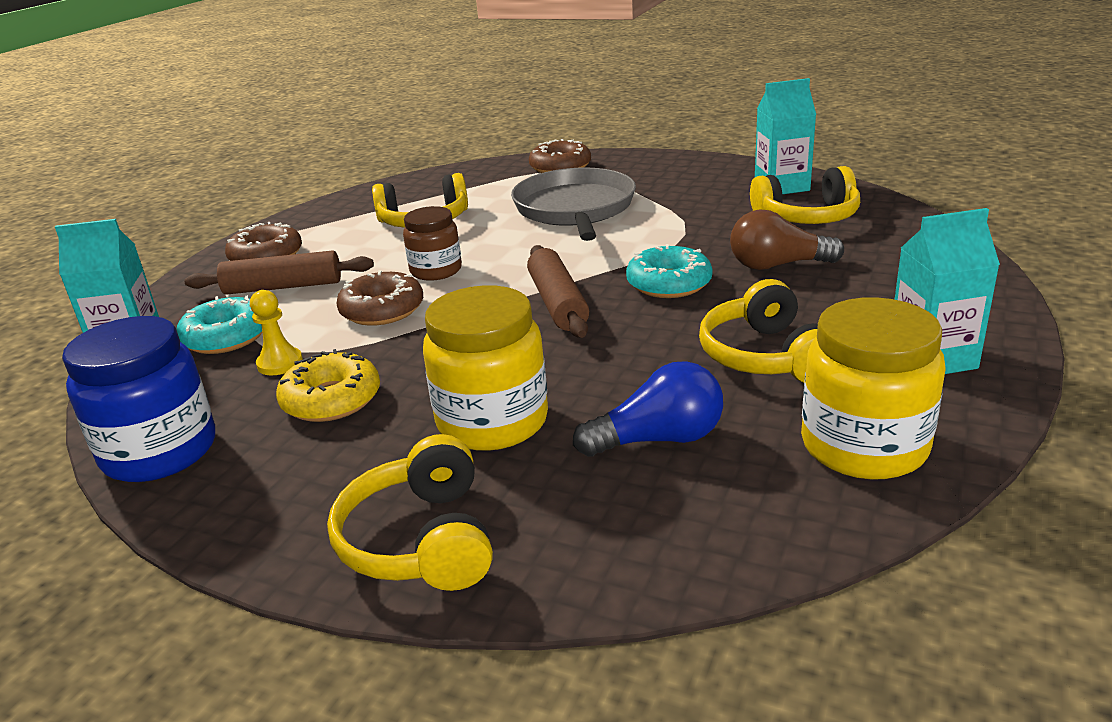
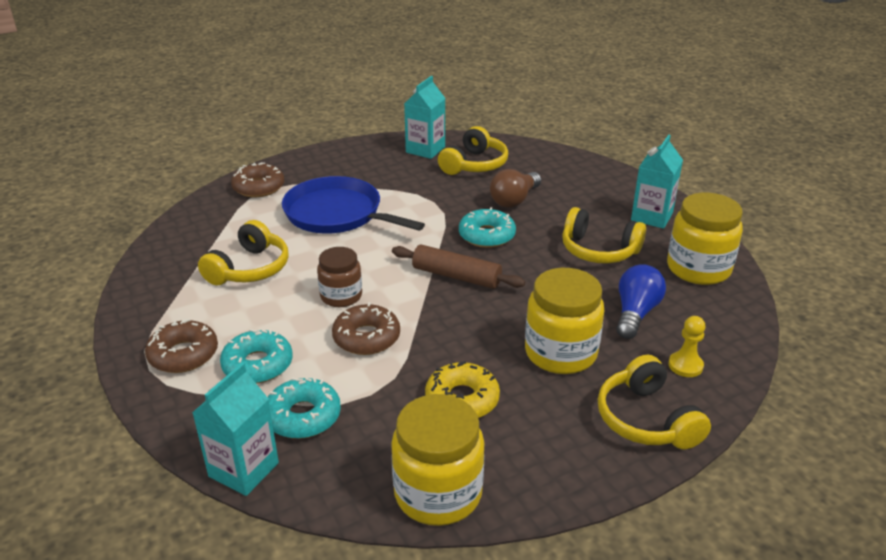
camera: 55 degrees left, 5 degrees up
(160, 452) = (438, 493): blue jar -> yellow jar
(280, 363) = (382, 404): yellow pawn -> yellow pawn (685, 365)
(283, 287) = (258, 365): brown rolling pin -> turquoise donut
(421, 540) = (646, 419): yellow headphones -> yellow headphones turned 45 degrees clockwise
(575, 209) = (337, 214): grey pan -> blue pan

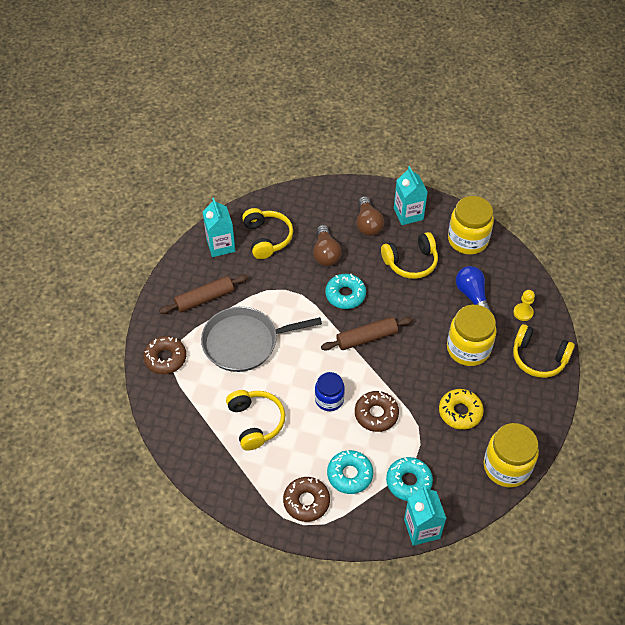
camera: 45 degrees left, 20 degrees up
(337, 214) = (244, 342): blue pan -> grey pan
(341, 296) = (329, 399): brown jar -> blue jar
(354, 171) = (204, 298): none -> brown rolling pin
(593, 202) = (368, 224): none -> brown light bulb

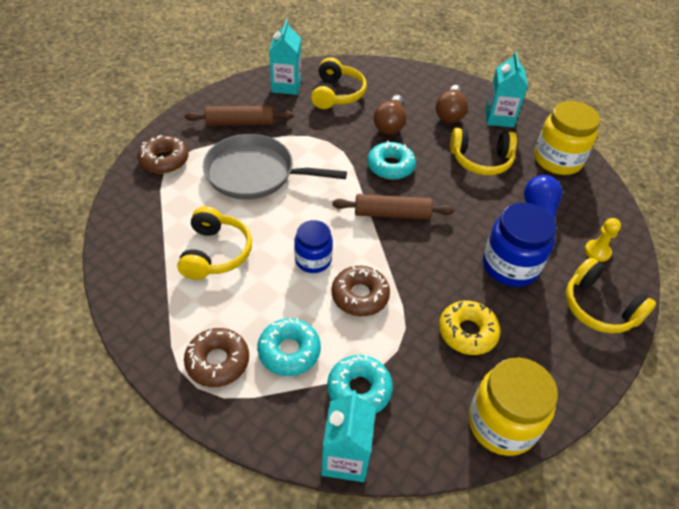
camera: 20 degrees right, 5 degrees down
(468, 349) = (510, 266): yellow jar -> blue jar

